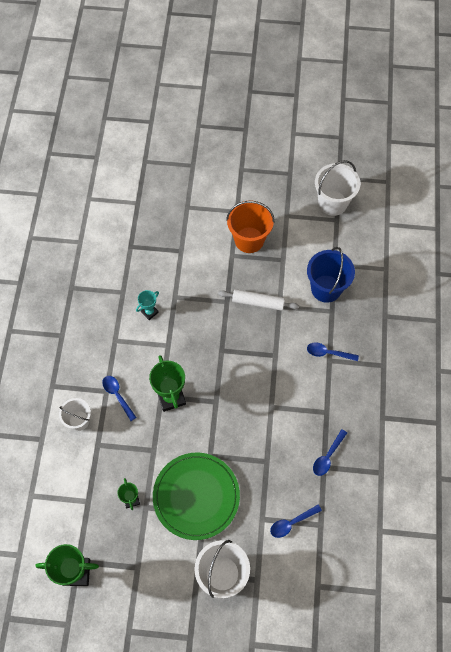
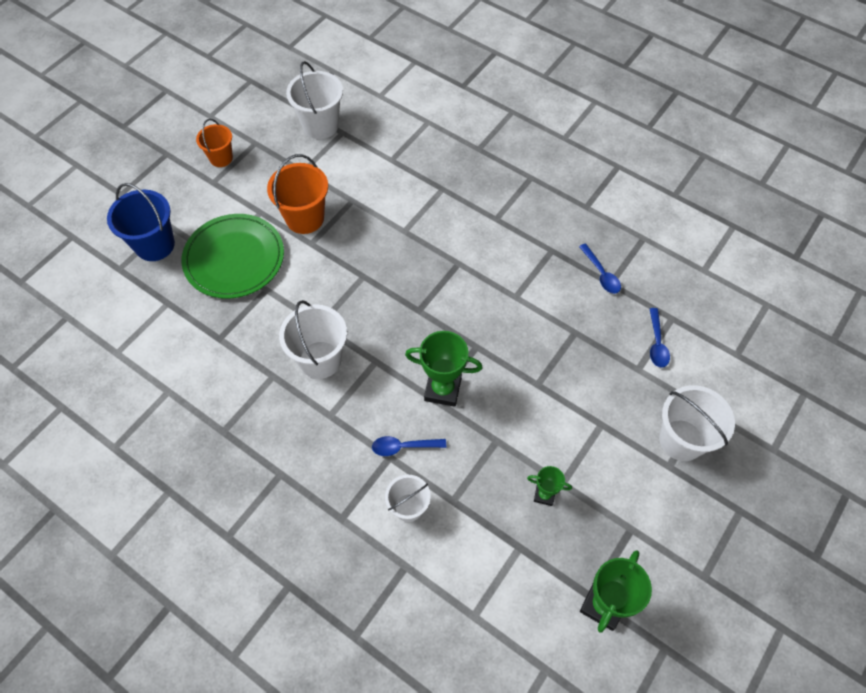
camera: 60 degrees left, 5 degrees down
(149, 312) = (320, 360): turquoise trophy -> white bucket
(196, 496) = (578, 422): green plate -> green plate (234, 258)
(258, 302) = (385, 247): white rolling pin -> none
(263, 162) = (221, 158): none -> orange bucket
(326, 288) = (413, 180): blue bucket -> blue bucket (155, 245)
(328, 353) = (487, 215): blue spoon -> none

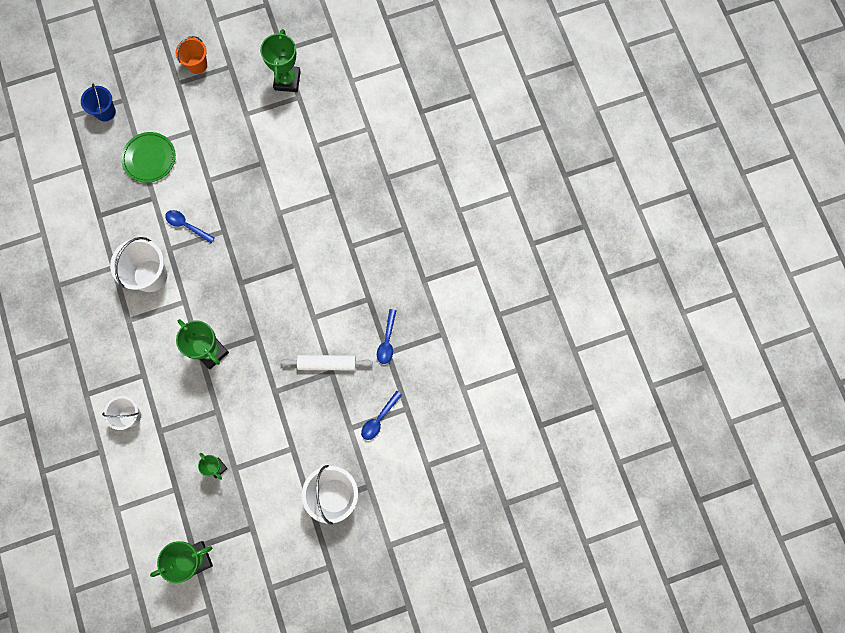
camera: 35 degrees right, 15 degrees up
(155, 245) = (105, 112): blue bucket -> blue bucket, size x0.63
(234, 258) = (149, 158): green plate -> green plate, size x0.64
(305, 218) = (218, 156): orange bucket -> none
(320, 125) = (287, 80): white bucket -> green trophy
(403, 447) = (157, 374): blue spoon -> blue spoon (186, 225)
(565, 328) = (327, 364): none -> white rolling pin

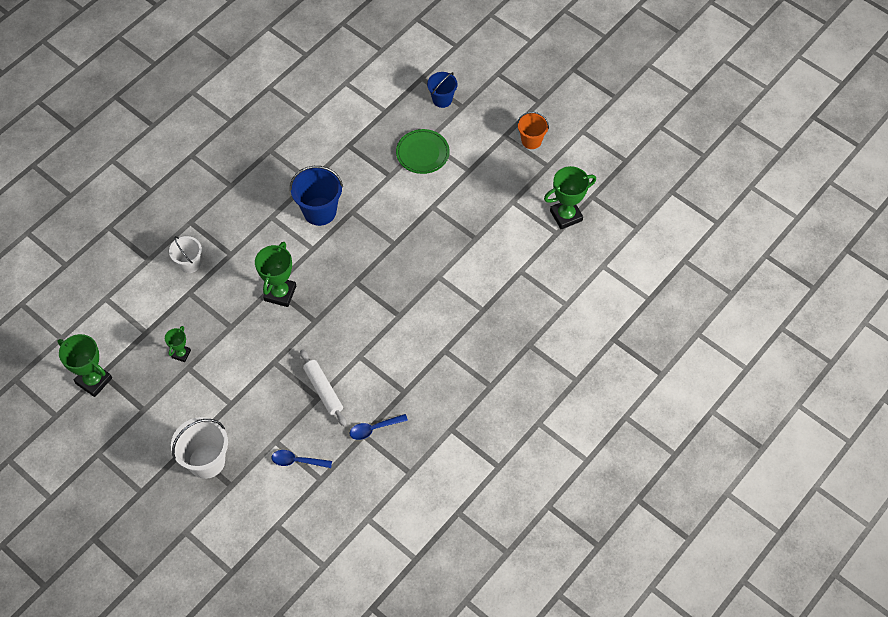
camera: 60 degrees right, 15 degrees down
(150, 276) = (319, 211): white bucket -> blue bucket
(186, 225) = (381, 213): blue spoon -> none

